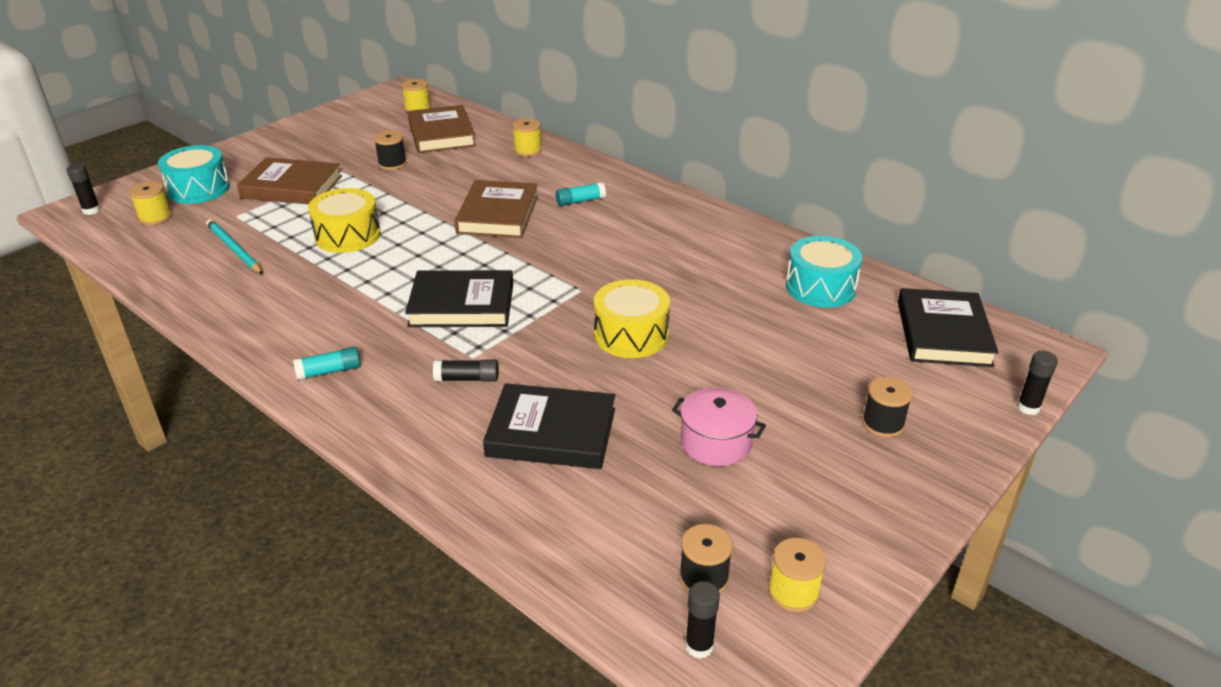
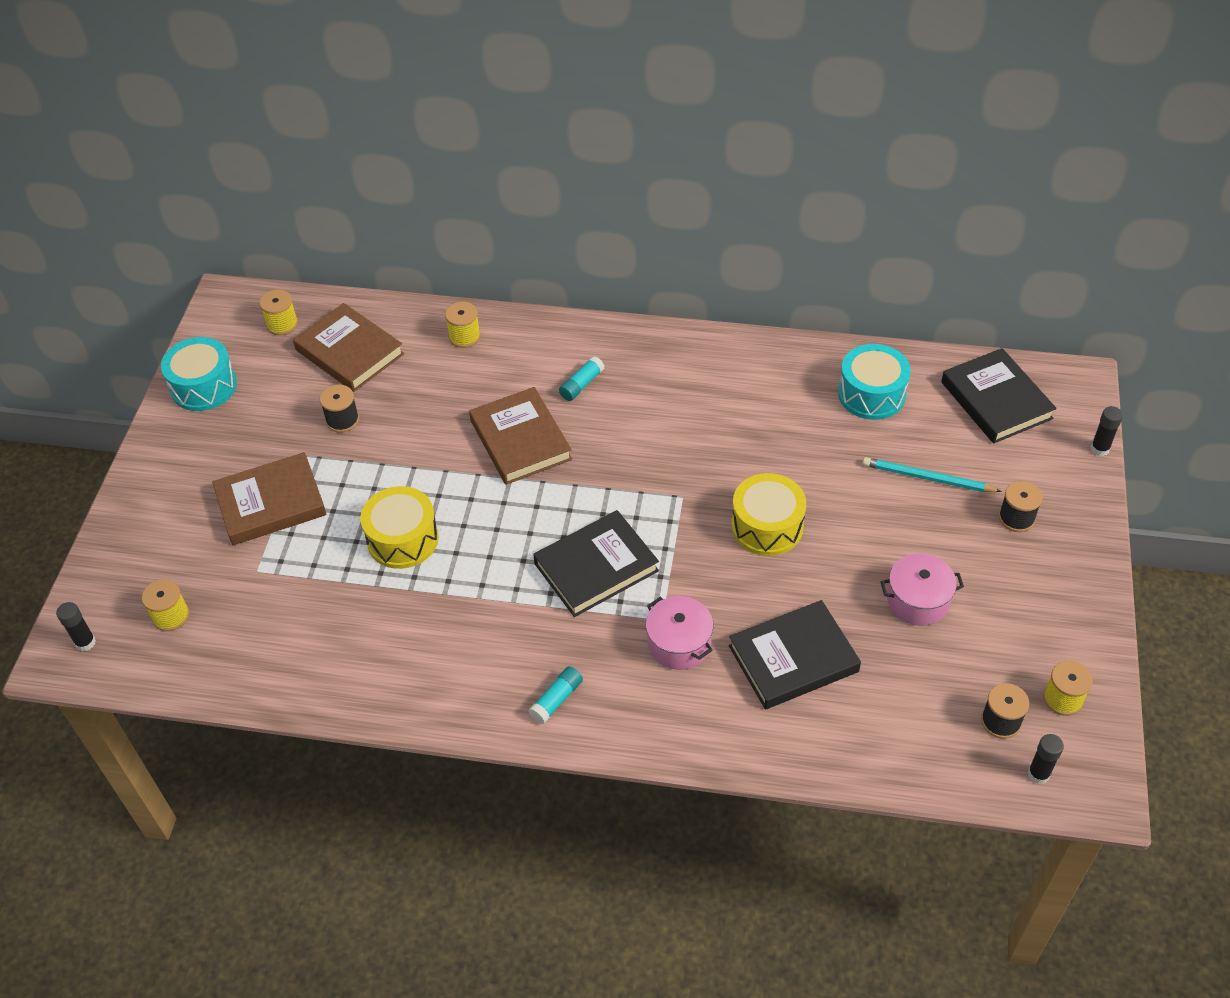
camera: 30 degrees left, 15 degrees up
(198, 189) = (170, 555): turquoise drum -> turquoise drum (204, 386)
(234, 249) = (307, 613): turquoise pencil -> turquoise pencil (927, 478)
(467, 379) = (679, 643): black glue stick -> pink pot

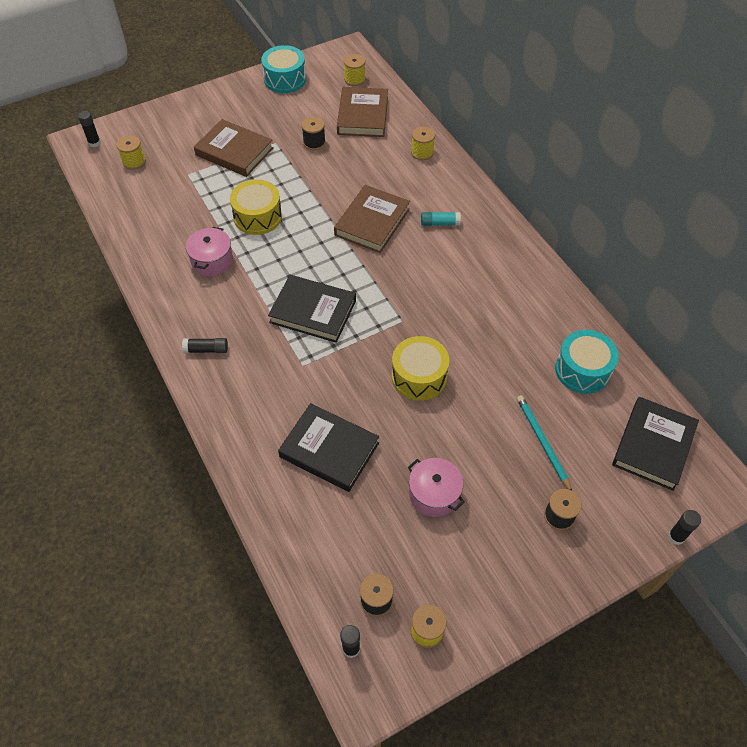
camera: 50 degrees right, 5 degrees up
(556, 699) = (206, 349): turquoise glue stick -> black glue stick
(679, 643) = (292, 384): pink pot -> pink pot (212, 260)

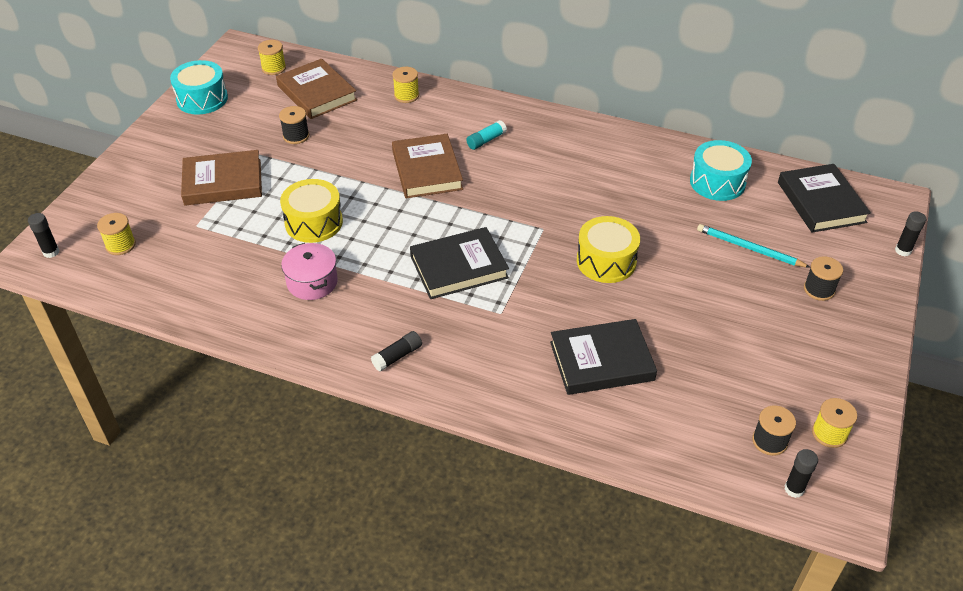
camera: 40 degrees left, 10 degrees down
(434, 494) = (719, 336): pink pot -> none

